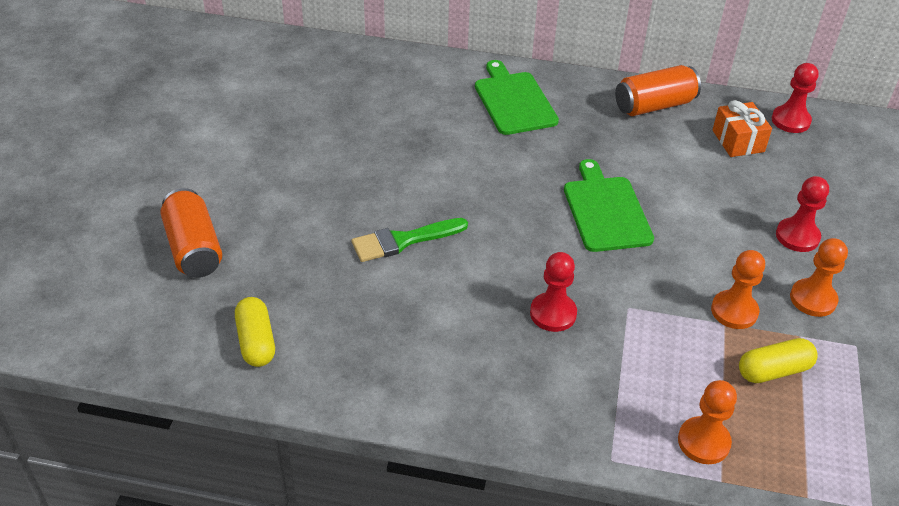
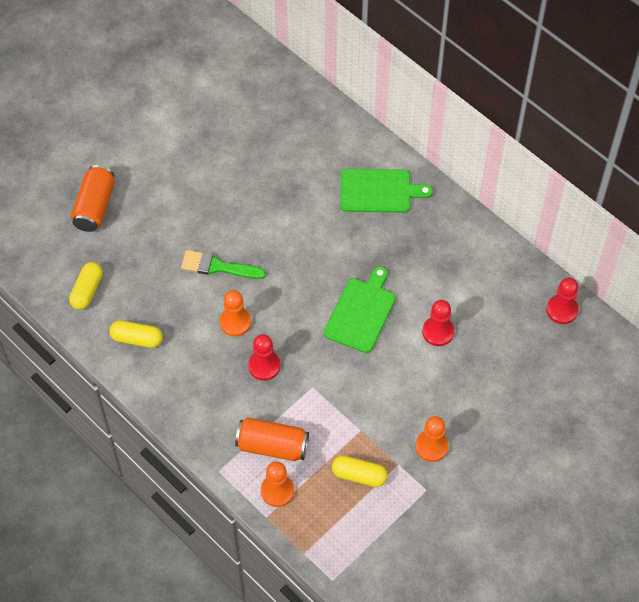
camera: 35 degrees right, 15 degrees up
(369, 363) = (137, 339): none -> yellow capsule
(514, 101) = (379, 191): green cutting board -> green cutting board turned 75 degrees clockwise
(654, 105) = (475, 246): orange can -> orange can (272, 446)
(734, 311) = (374, 426): orange pawn -> orange pawn (235, 322)
(738, 141) = (505, 306): orange gift -> none
(797, 236) = (468, 399): red pawn -> red pawn (438, 332)

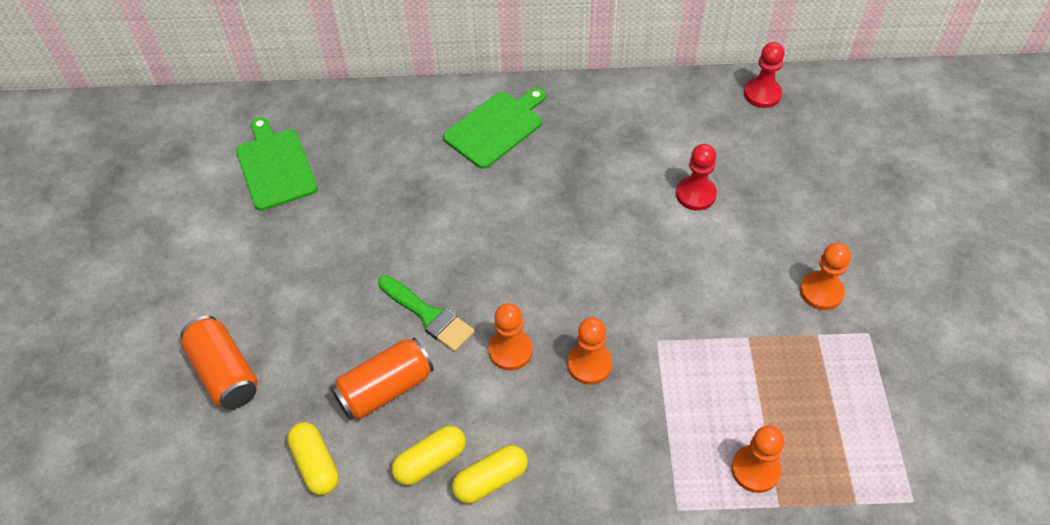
camera: 45 degrees left, 5 degrees down
(218, 266) = (428, 315): green brush -> green brush turned 105 degrees counterclockwise
(264, 366) = (589, 364): red pawn -> orange pawn
(272, 446) = (694, 431): orange can -> orange can (385, 389)
(359, 475) = (801, 378): yellow capsule -> yellow capsule (491, 480)
(361, 312) = (612, 236): green cutting board -> green cutting board (275, 166)

